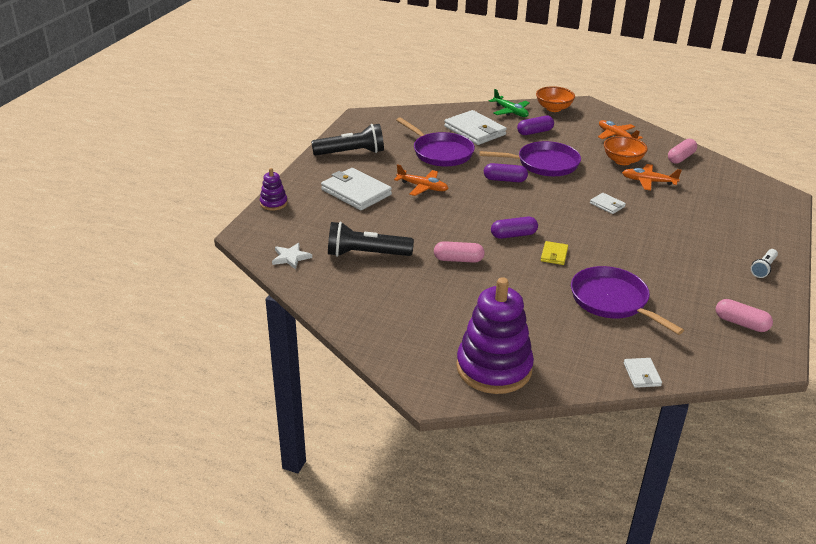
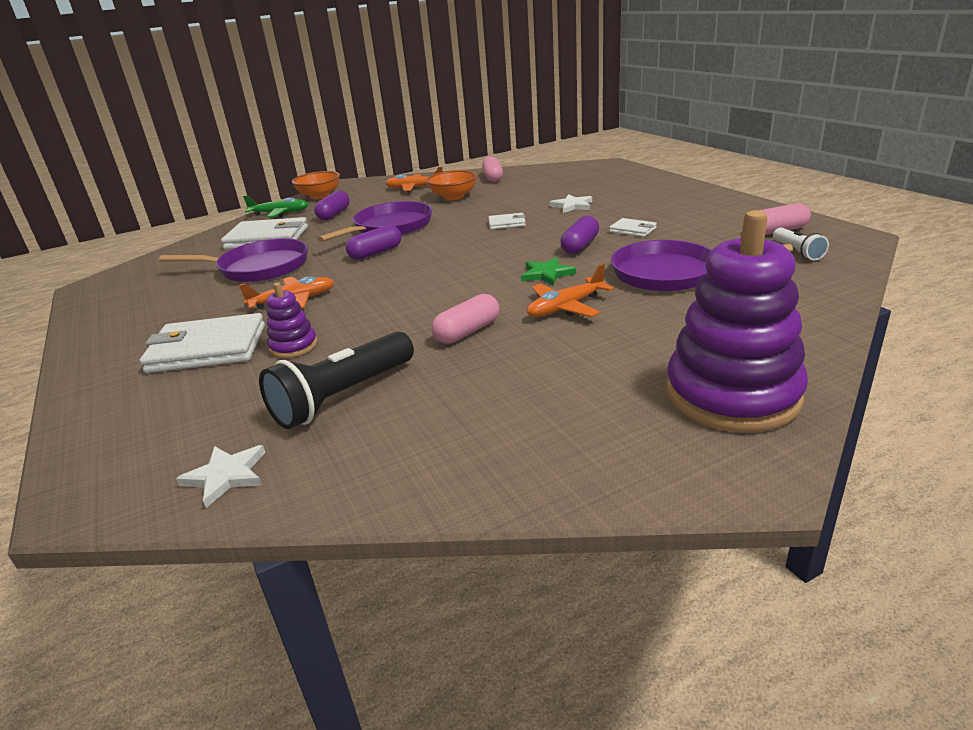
camera: 45 degrees left, 5 degrees down
(273, 203) = (78, 432): purple stacking toy -> purple stacking toy (293, 346)
(351, 153) = (131, 320): black flashlight -> none
(513, 235) = (477, 282): purple capsule -> purple capsule (580, 246)
(554, 255) = (547, 274): yellow wallet -> green star
(642, 374) = (828, 303): white wallet -> white wallet (633, 230)
(648, 181) = (503, 198): orange plane -> orange plane (565, 307)
(672, 217) = (572, 206): none -> white star
(763, 268) = (700, 199): white flashlight -> white flashlight (797, 252)

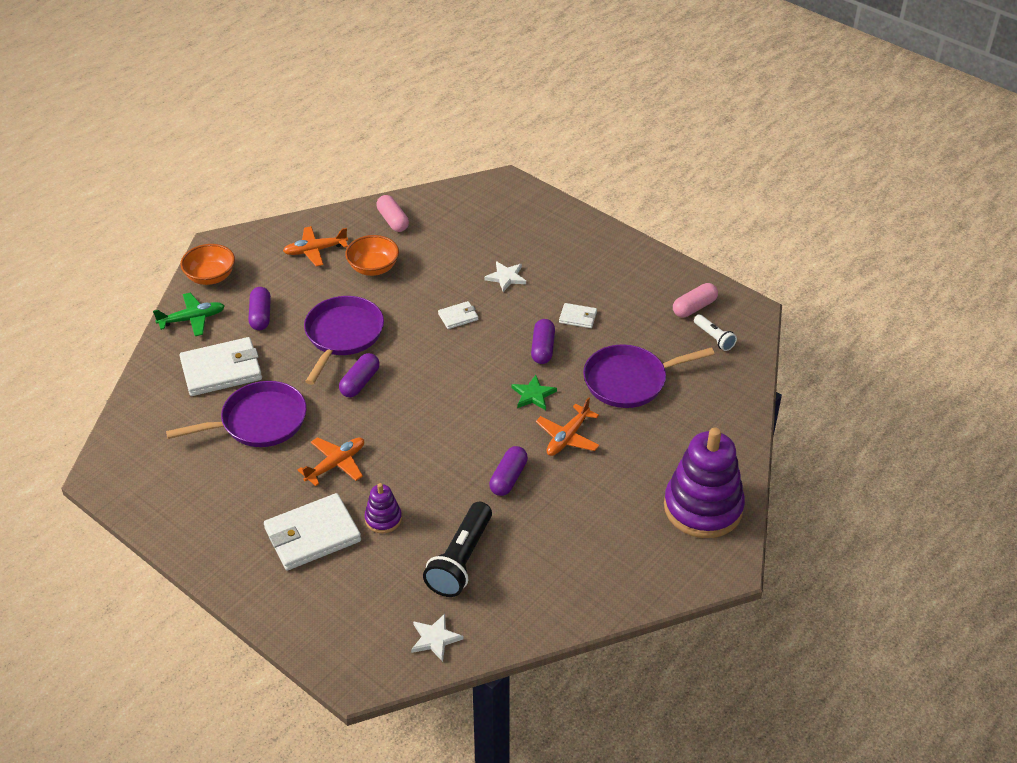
camera: 25 degrees left, 15 degrees up
(467, 332) = (508, 478): pink capsule -> purple capsule

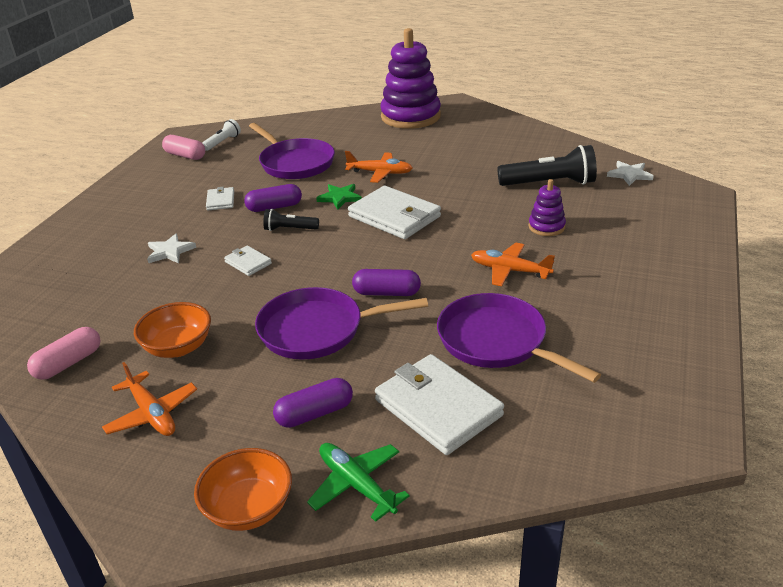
camera: 110 degrees left, 10 degrees down
(312, 535) = (602, 255): white wallet -> white wallet (394, 216)
(496, 350) = (289, 229): none -> black flashlight
(508, 478) = (447, 185): purple capsule -> none

